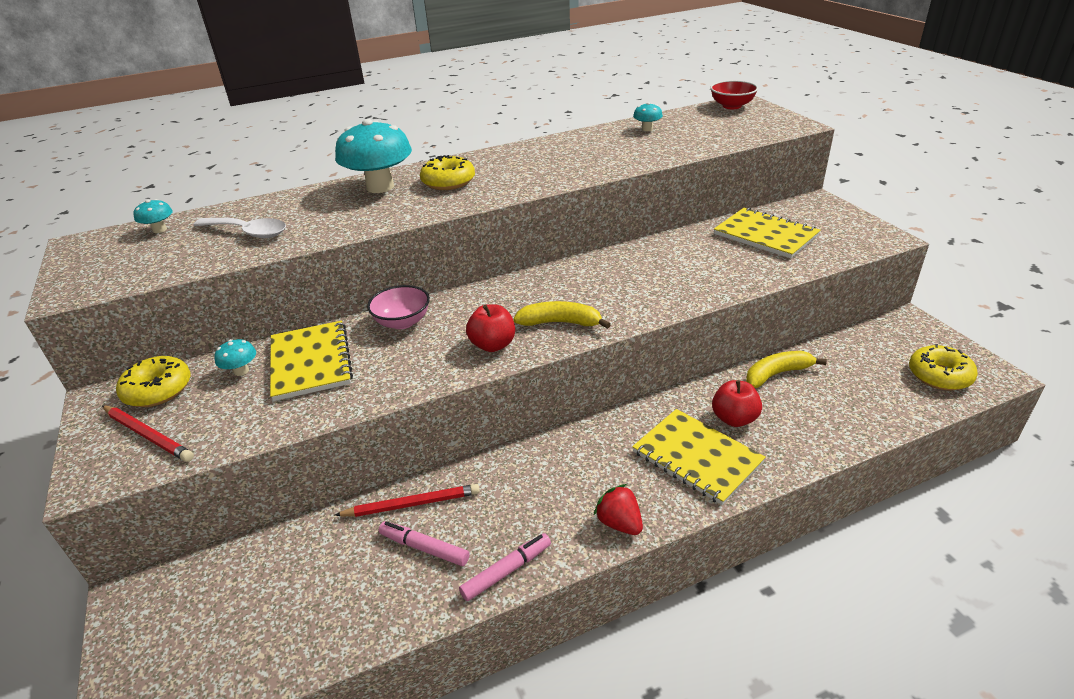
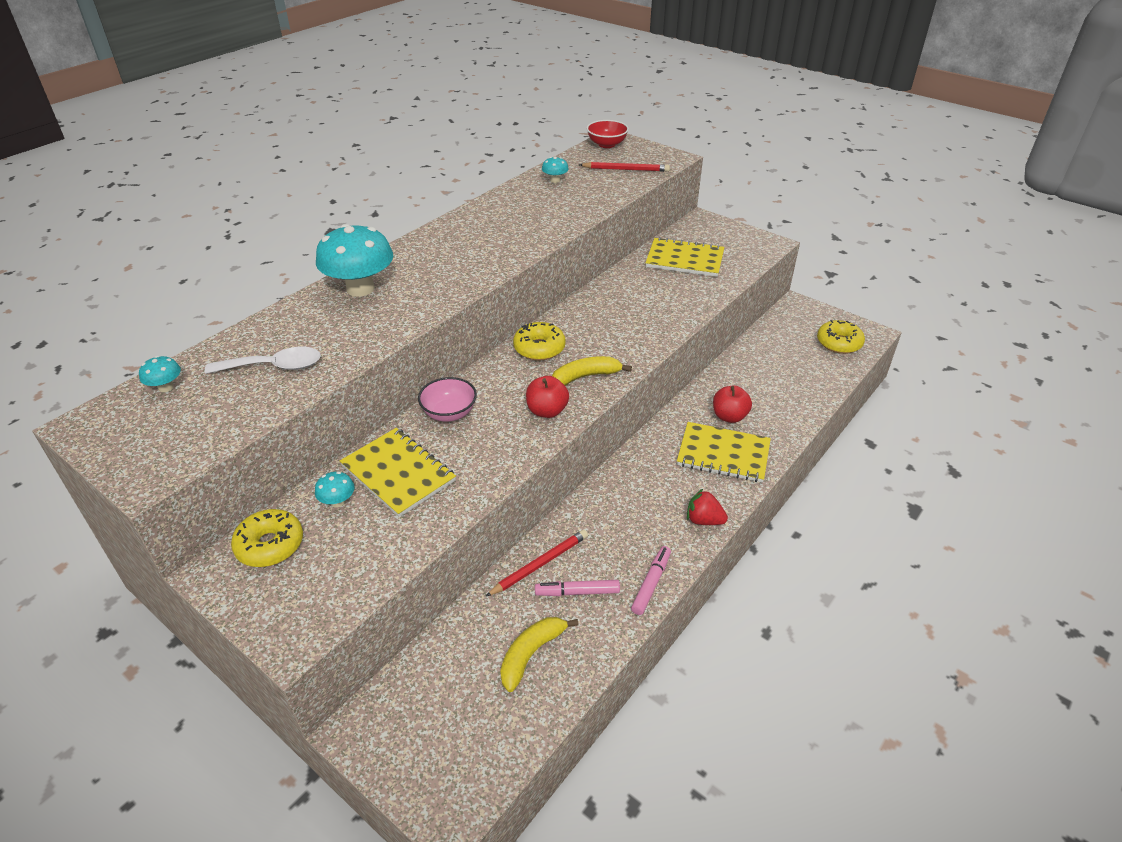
camera: 30 degrees left, 5 degrees up
(148, 435) = (306, 586): red pencil -> red pencil (626, 169)
(448, 182) = (424, 270): yellow donut -> yellow donut (539, 348)
(776, 374) = (736, 372): yellow banana -> yellow banana (531, 654)

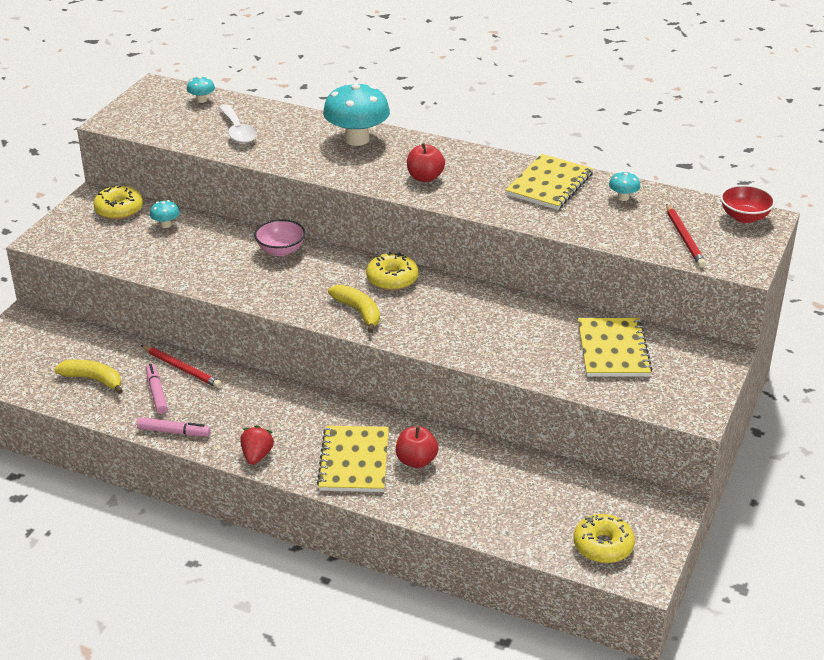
camera: 75 degrees right, 5 degrees down
(398, 473) = (202, 243): yellow notebook -> yellow notebook (549, 184)
(547, 411) = (300, 298): red apple -> red apple (425, 177)

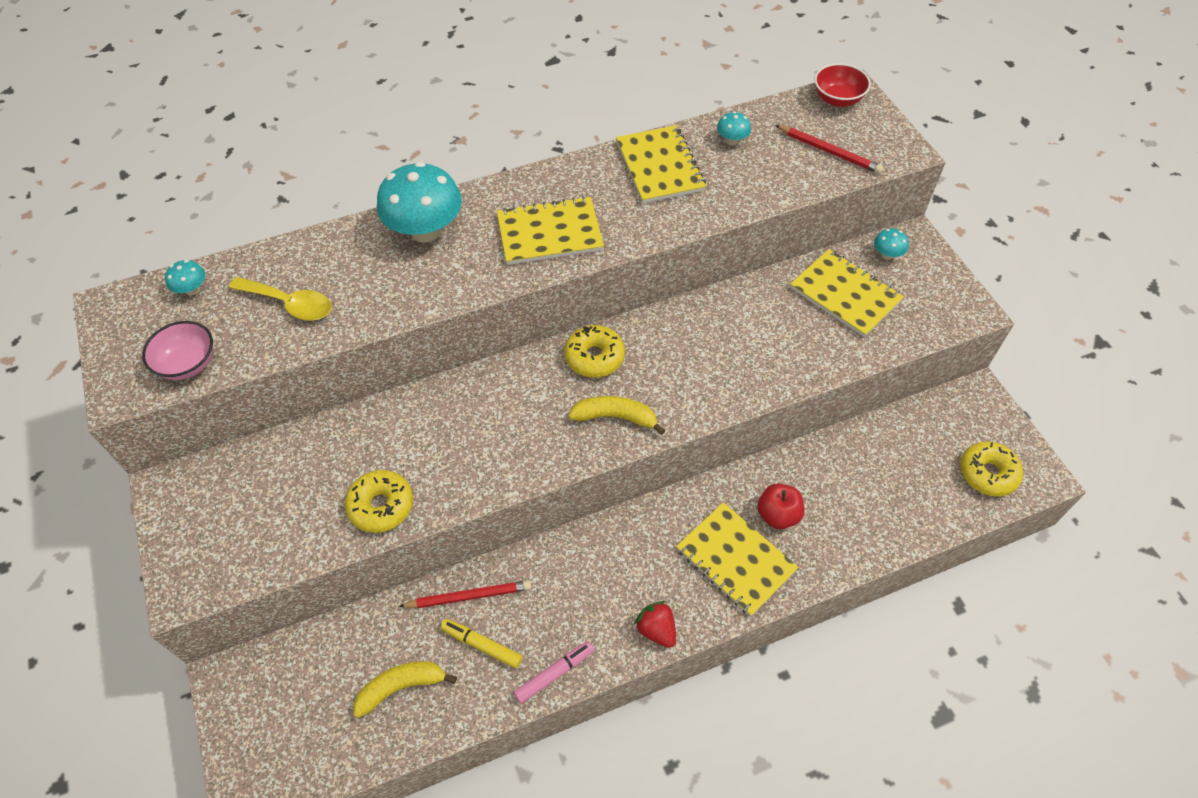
camera: 45 degrees left, 20 degrees up
(119, 210) = (220, 482): yellow donut -> yellow donut (381, 506)
(156, 393) = (482, 645): pink marker -> yellow marker
(166, 225) = (298, 461): turquoise mushroom -> turquoise mushroom (887, 255)
(238, 131) = (290, 304): white spoon -> yellow spoon
(281, 250) = (455, 402): pink bowl -> pink bowl (188, 364)
(425, 177) = (549, 233): red apple -> yellow notebook

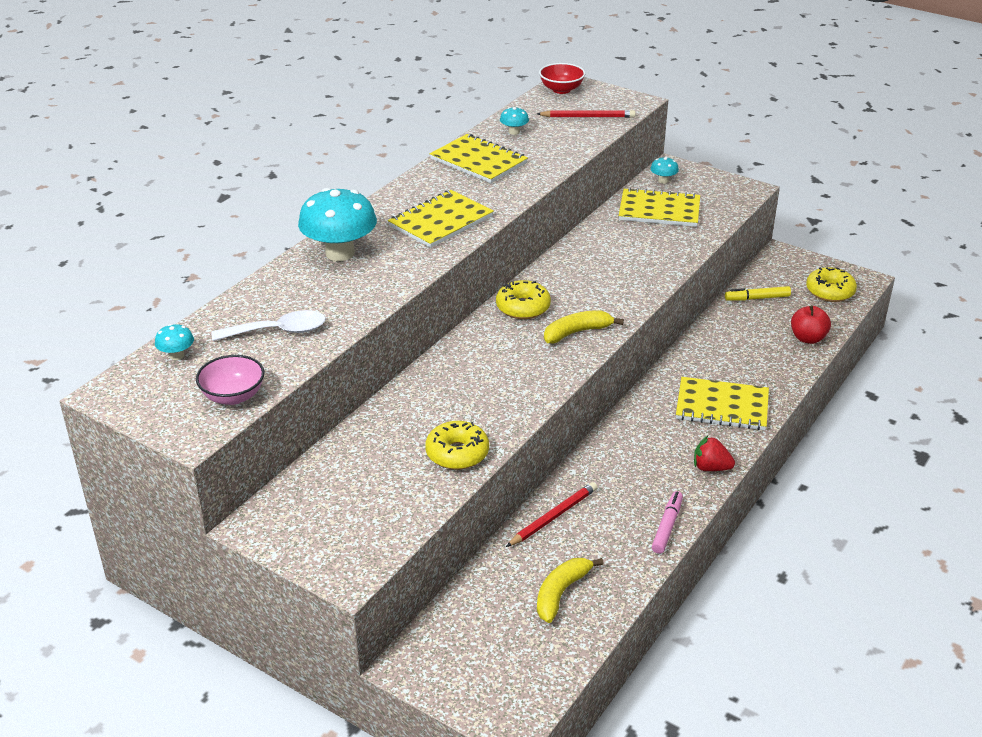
camera: 35 degrees left, 20 degrees down
(290, 304) = (279, 331): yellow spoon -> white spoon
(482, 645) = (595, 538): yellow marker -> yellow marker (757, 298)
(778, 515) = (723, 370): red apple -> red apple (808, 338)

